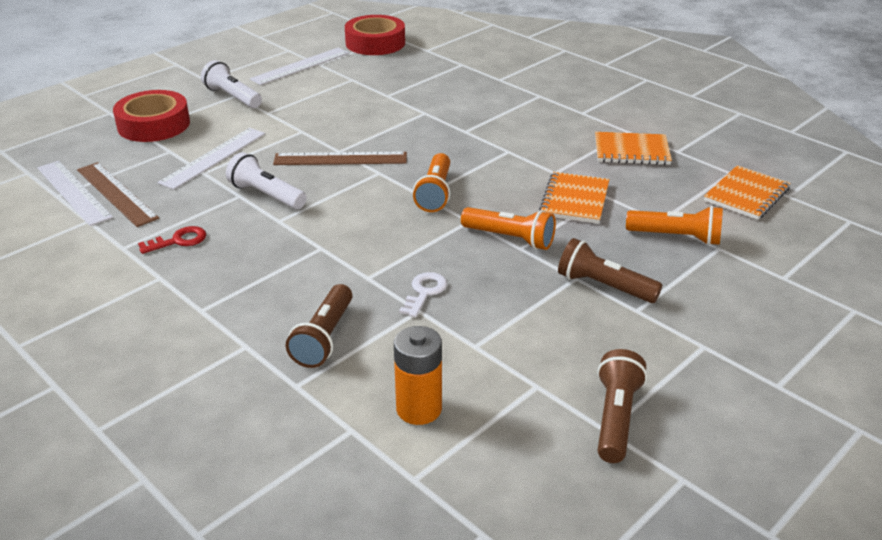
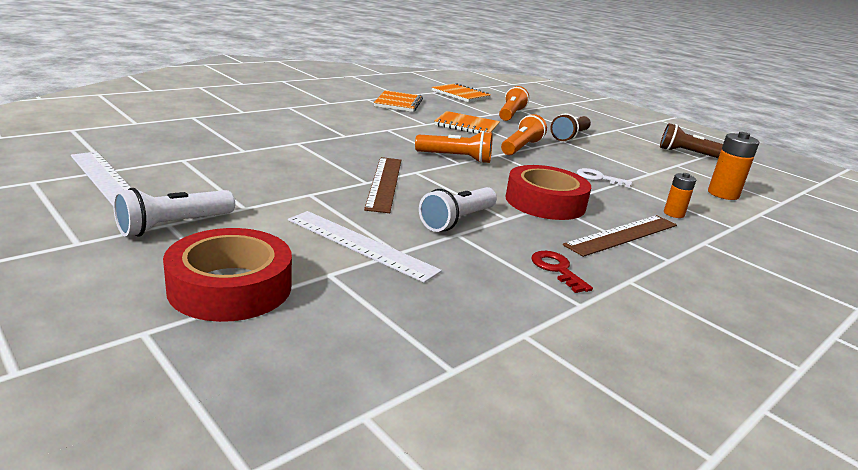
camera: 90 degrees left, 10 degrees down
(74, 192) = (443, 353): white ruler -> none
(116, 193) = (449, 314): brown ruler -> brown ruler (622, 235)
(324, 338) = (673, 214): brown flashlight -> orange battery
(375, 43) = (80, 138): red tape -> red tape (545, 202)

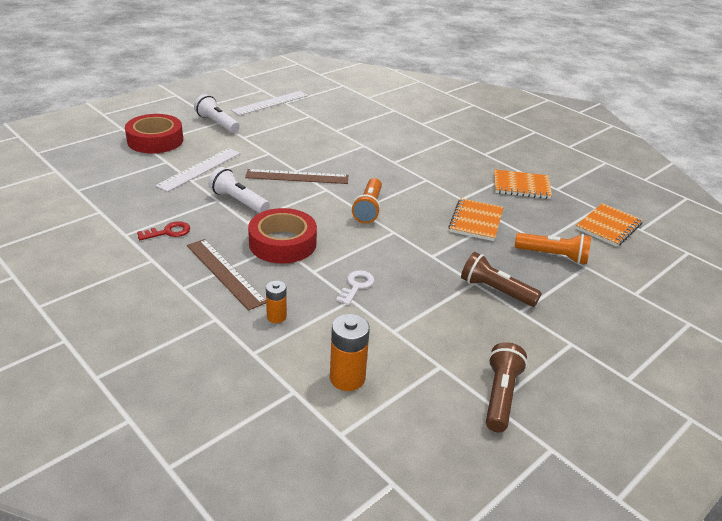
camera: 90 degrees right, 10 degrees up
(521, 147) = (425, 248): orange flashlight -> none

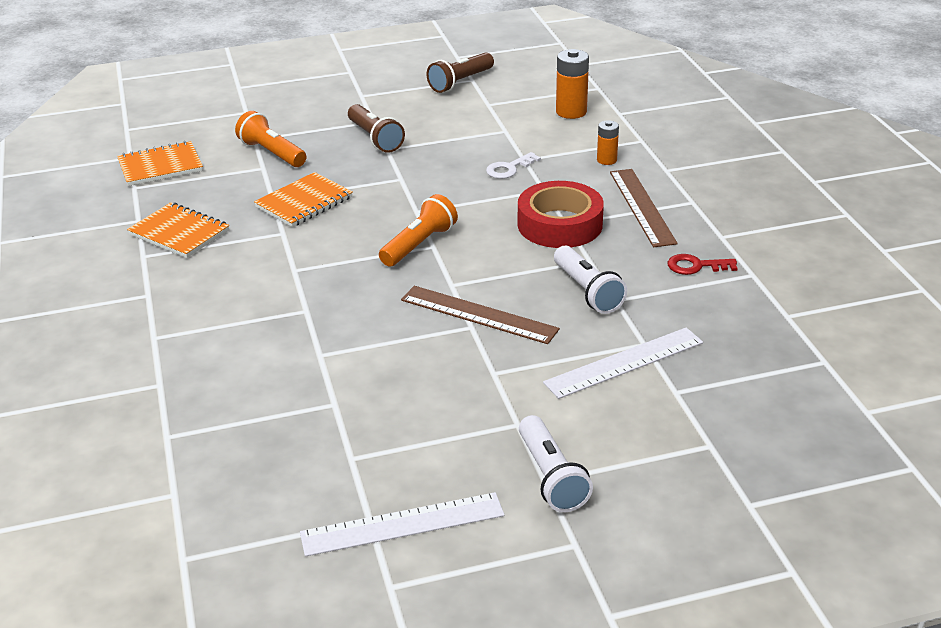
camera: 150 degrees left, 0 degrees up
(155, 140) = (687, 451): red tape -> none

